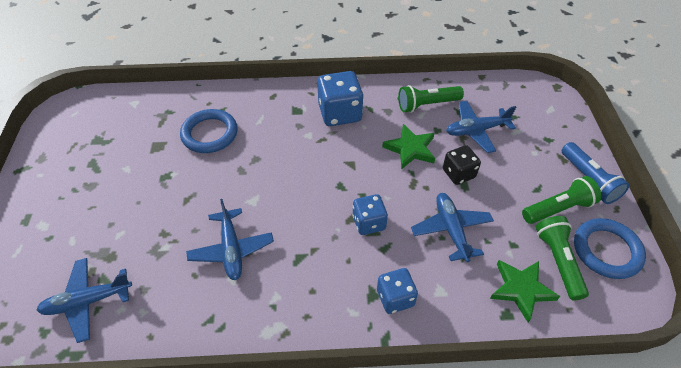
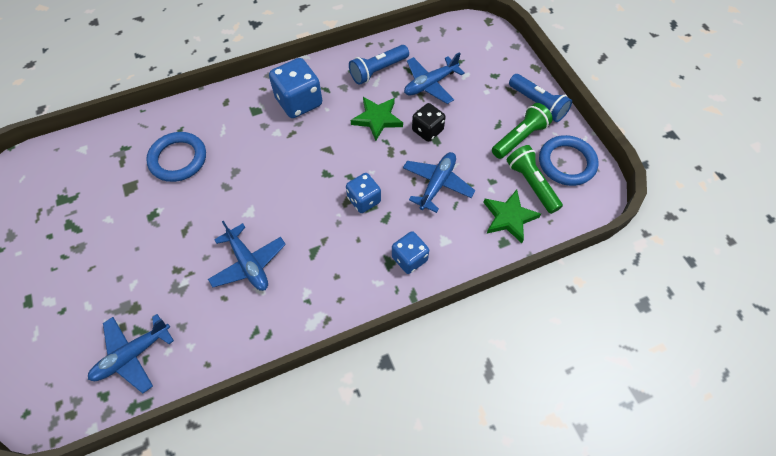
camera: 20 degrees left, 10 degrees up
(427, 105) = (378, 70): green flashlight -> blue flashlight
(451, 230) = (437, 184): blue plane -> blue plane turned 60 degrees clockwise

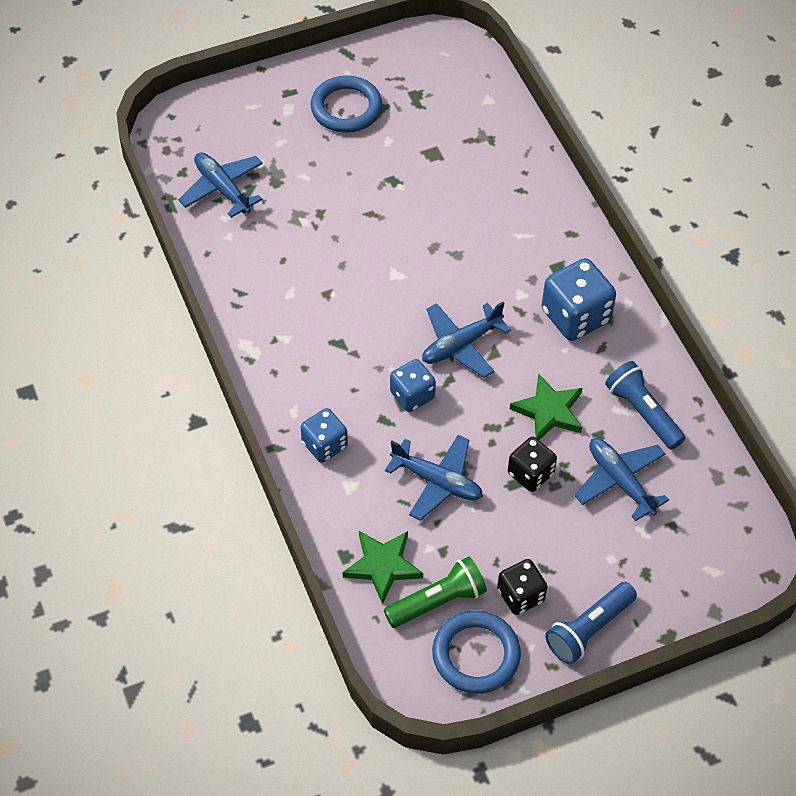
camera: 90 degrees right, 5 degrees down
(178, 159) = (474, 194): blue ring -> blue ring (346, 108)
(248, 263) = (325, 279): blue plane -> blue plane (461, 345)
(520, 138) = (520, 595): green flashlight -> black dice

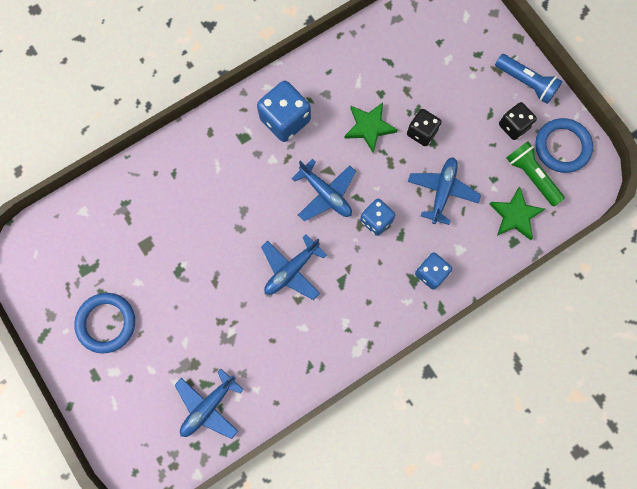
camera: 100 degrees left, 20 degrees up
(620, 481) = (414, 76): blue plane -> blue plane (291, 270)
(643, 412) = (357, 68): blue flashlight -> none

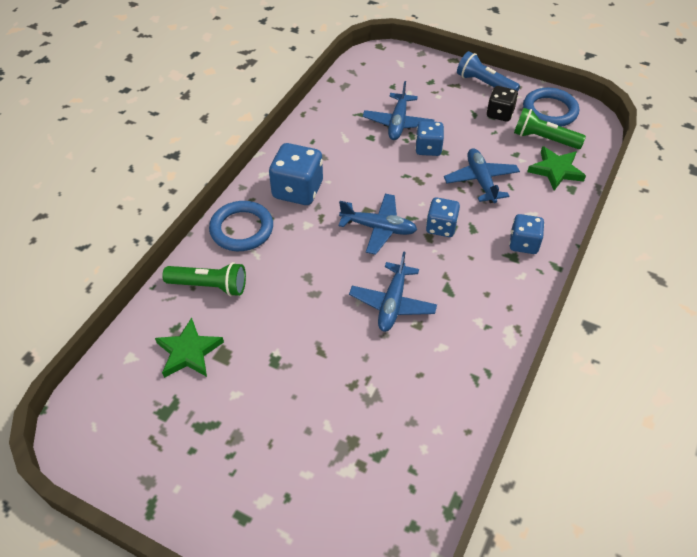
camera: 30 degrees left, 25 degrees down
(106, 323) = (223, 453): blue ring -> blue ring (242, 229)
(167, 179) = (209, 286): none -> green flashlight
(208, 406) = (398, 476): blue plane -> blue plane (398, 123)
(369, 127) = (379, 164): green star -> green star (189, 352)
(421, 132) = (428, 148): black dice -> blue dice
(526, 83) = (484, 84): blue flashlight -> blue flashlight turned 150 degrees counterclockwise

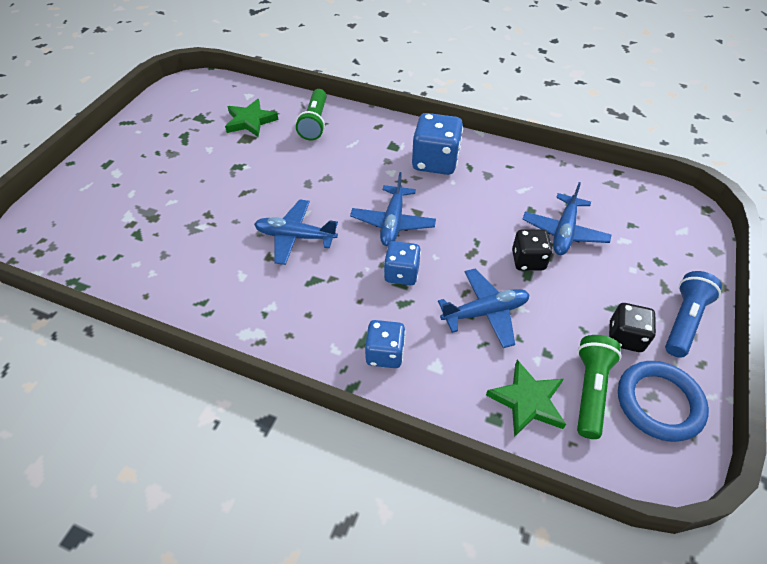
camera: 85 degrees right, 0 degrees up
(242, 229) = (379, 133): blue ring -> none
(398, 123) = (564, 232): blue plane -> blue plane turned 75 degrees counterclockwise
(428, 148) = (528, 260): blue dice -> black dice

